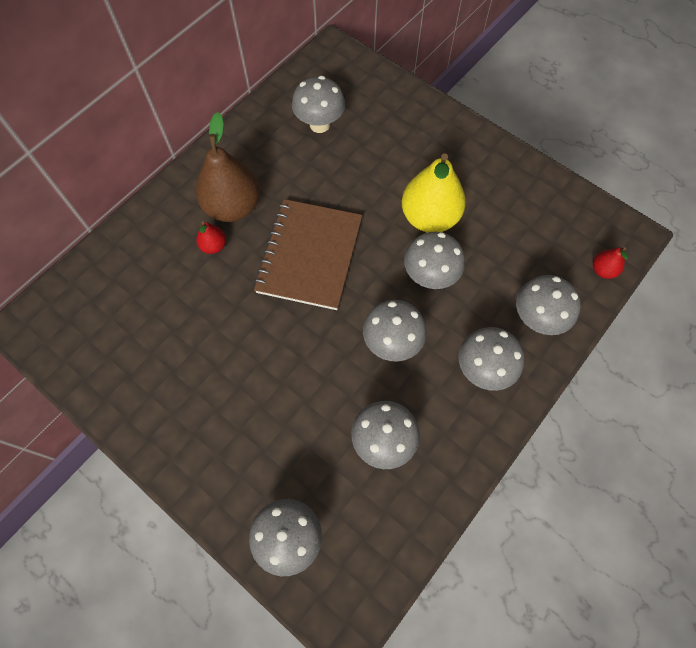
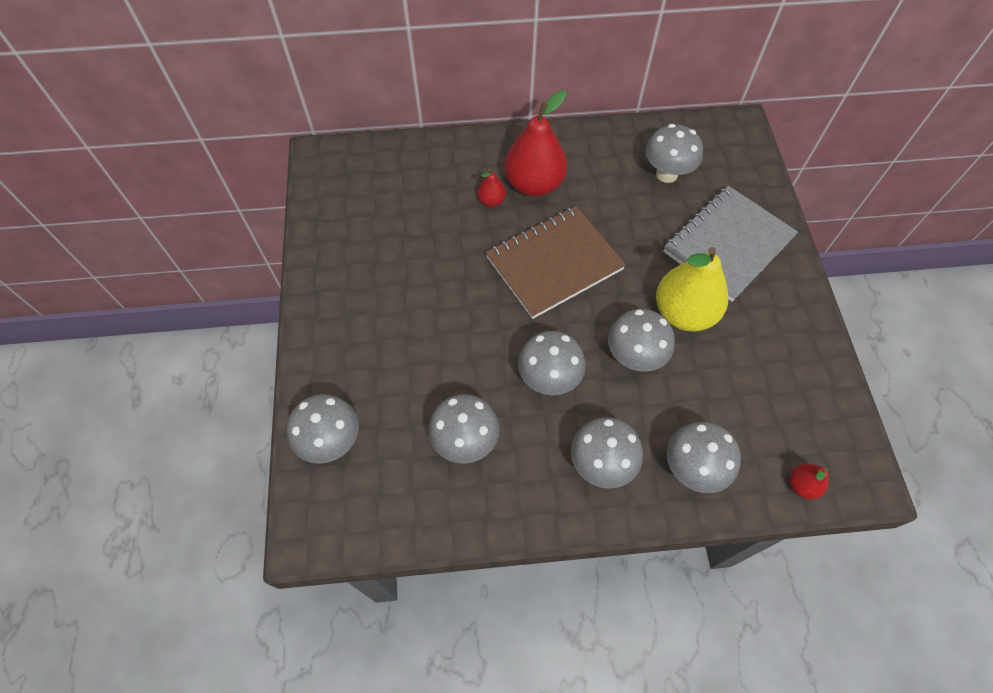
camera: 45 degrees right, 5 degrees down
(233, 207) = (534, 184): brown pear -> red pear
(409, 145) = (727, 244): none -> grey notebook

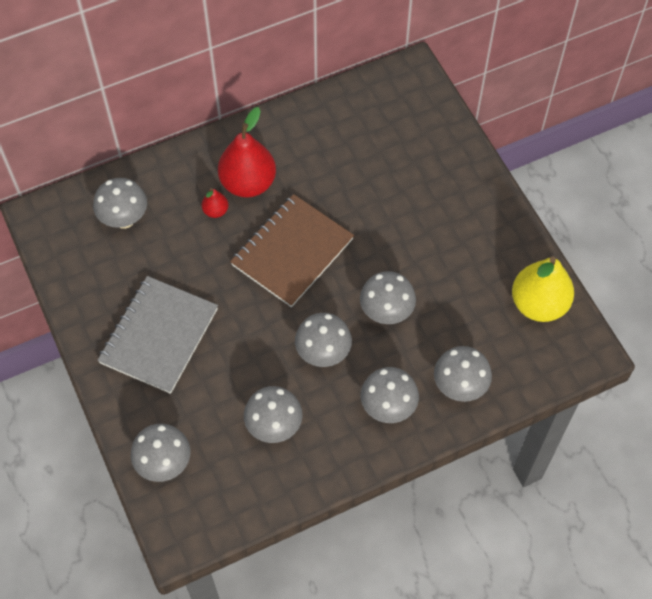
camera: 20 degrees left, 0 degrees up
(666, 174) = (362, 137): grey mushroom -> grey mushroom (124, 219)
(684, 313) = (415, 261): yellow pear -> yellow pear (538, 304)
(727, 244) = (433, 188): grey notebook -> grey notebook (159, 336)
(802, 485) = (545, 371): red pear -> none

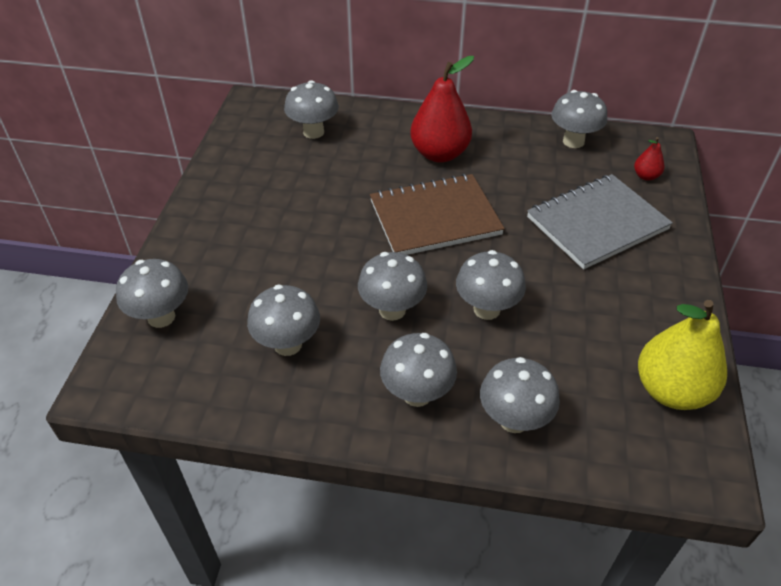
camera: 35 degrees right, 15 degrees down
(159, 336) = (259, 220): grey notebook -> grey notebook (596, 223)
(215, 211) = (393, 159): red pear -> red pear (646, 176)
(343, 108) = (573, 141): none -> grey mushroom

